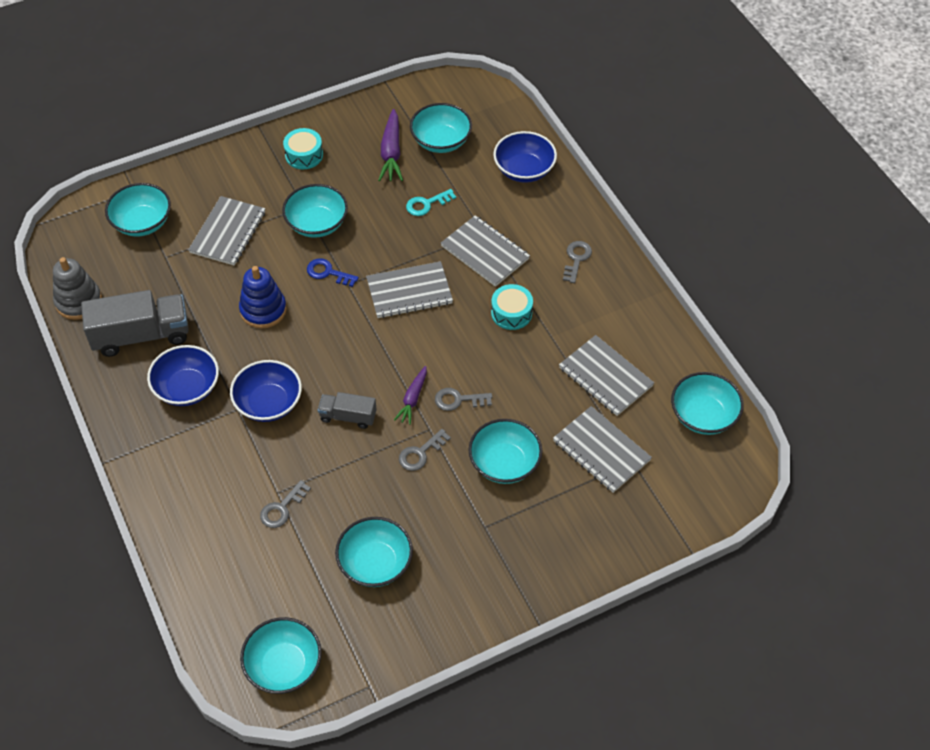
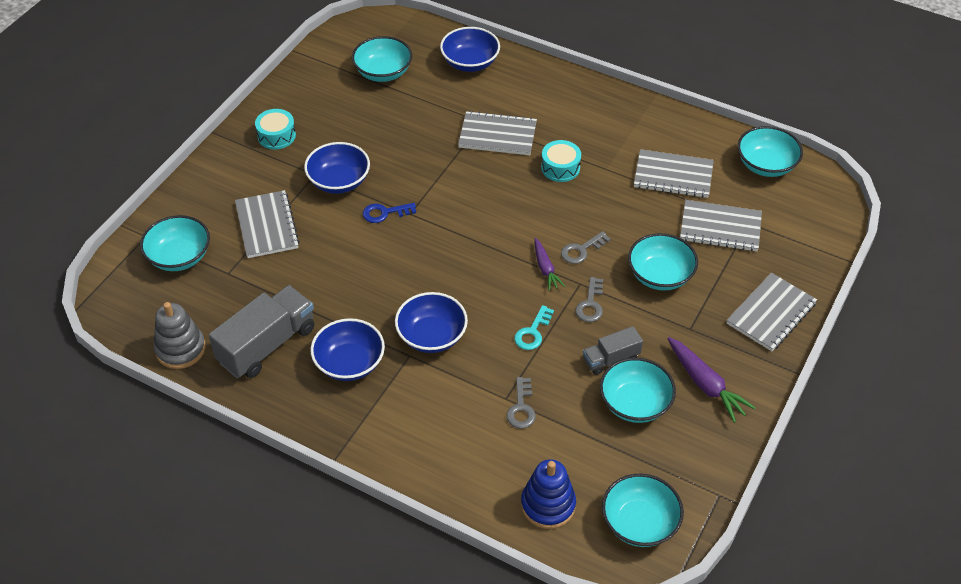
camera: 35 degrees left, 5 degrees down
(263, 310) = (357, 269): blue stacking toy -> blue stacking toy (548, 505)
(317, 223) = (339, 181): turquoise bowl -> blue bowl
(348, 416) = (507, 309): grey truck -> grey truck (611, 359)
(391, 153) = (350, 100): purple carrot -> purple carrot (705, 384)
(409, 291) = (465, 193): grey notebook -> grey notebook (771, 313)
(426, 204) = (416, 123): turquoise key -> turquoise key (532, 332)
(576, 259) = (571, 105): grey key -> none

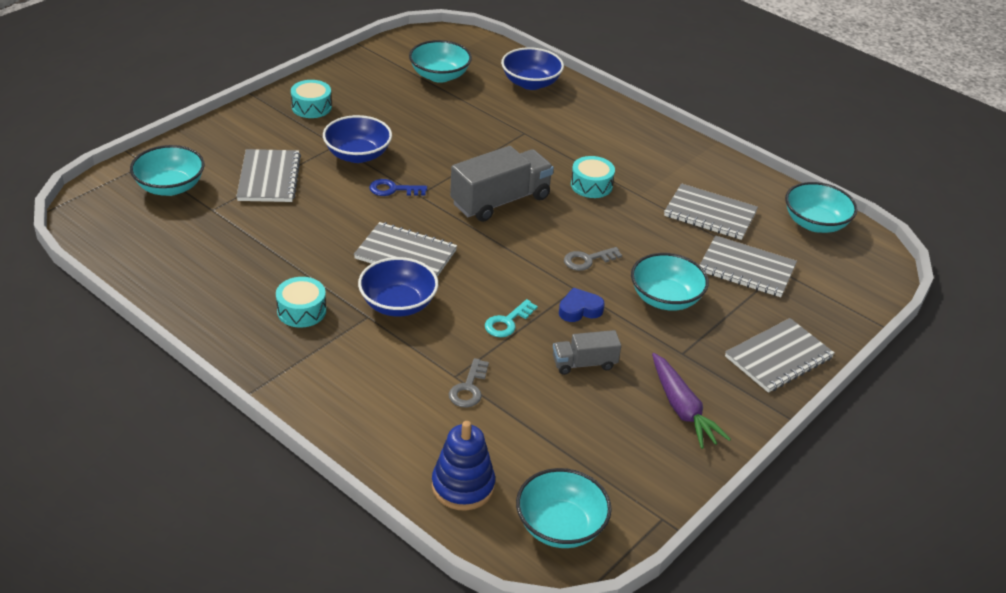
camera: 10 degrees right, 10 degrees down
(180, 349) = (134, 264): grey stacking toy -> none
(267, 345) = (223, 278): grey truck -> grey truck (500, 201)
(349, 363) = (301, 311): blue bowl -> turquoise drum
(497, 135) = (536, 147): grey notebook -> grey notebook (405, 254)
(545, 269) = (542, 269): purple carrot -> none
(590, 304) = (579, 309): grey key -> blue heart
(635, 403) = (596, 410): turquoise bowl -> none

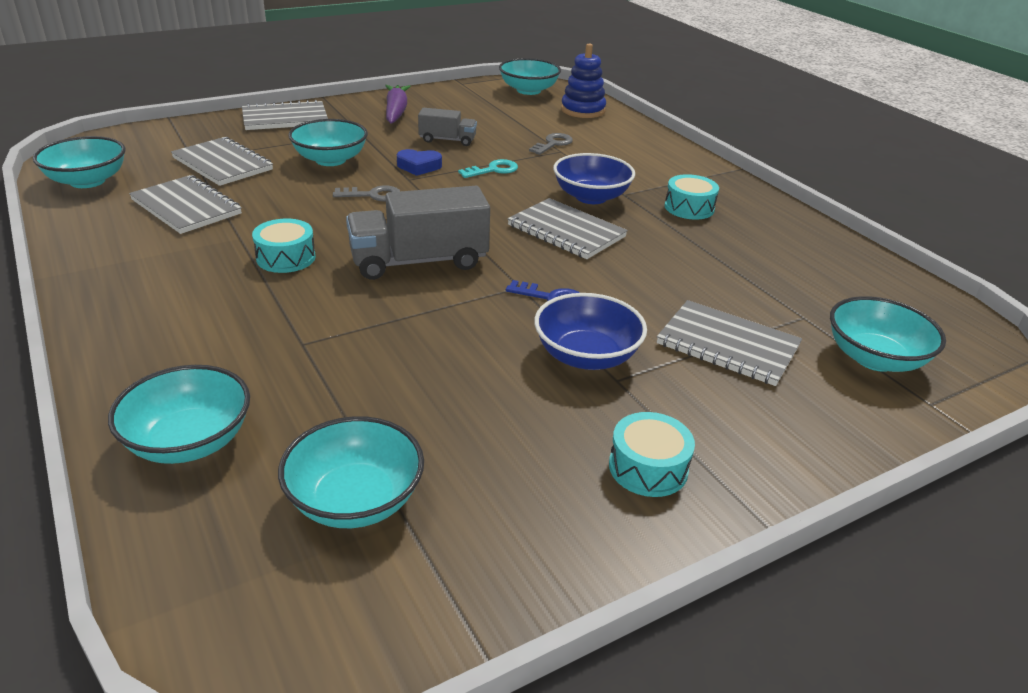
camera: 160 degrees left, 5 degrees down
(269, 178) = (727, 345): grey notebook -> grey notebook turned 75 degrees counterclockwise
(531, 83) = (189, 441): blue bowl -> turquoise bowl

